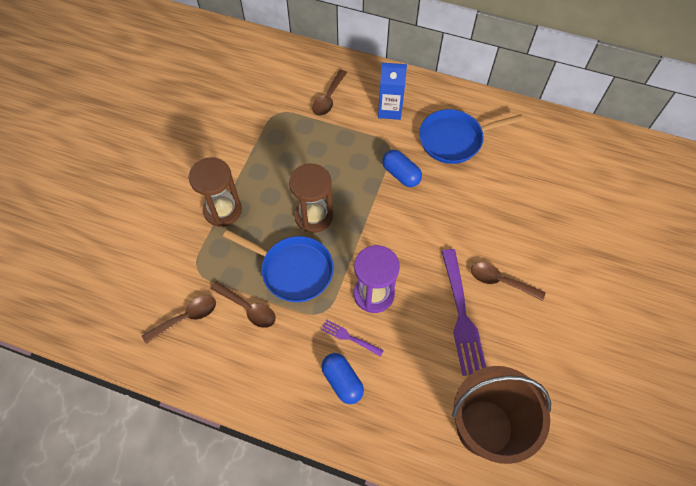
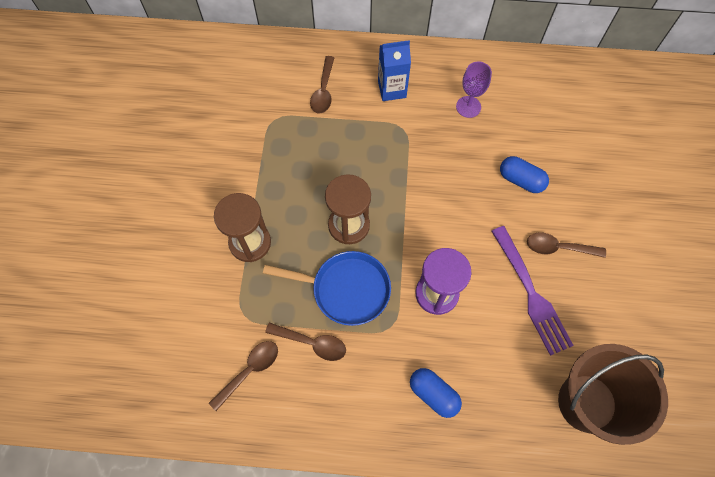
camera: 15 degrees left, 5 degrees up
(350, 337) = (427, 346): purple fork -> none
(401, 174) = (425, 158): blue capsule -> blue capsule (521, 180)
(454, 139) = (468, 107): blue pan -> purple goblet

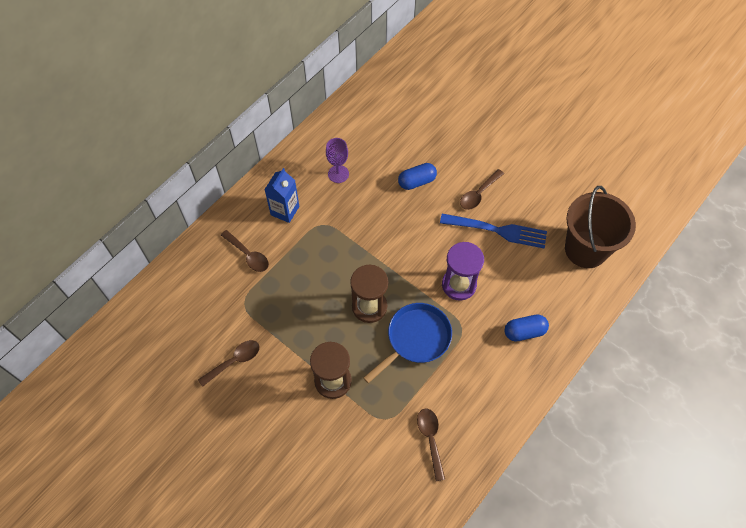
camera: 55 degrees left, 5 degrees down
(312, 343) = (439, 385): brown spoon -> brown spoon (234, 361)
(530, 293) = (497, 230): purple fork -> blue fork

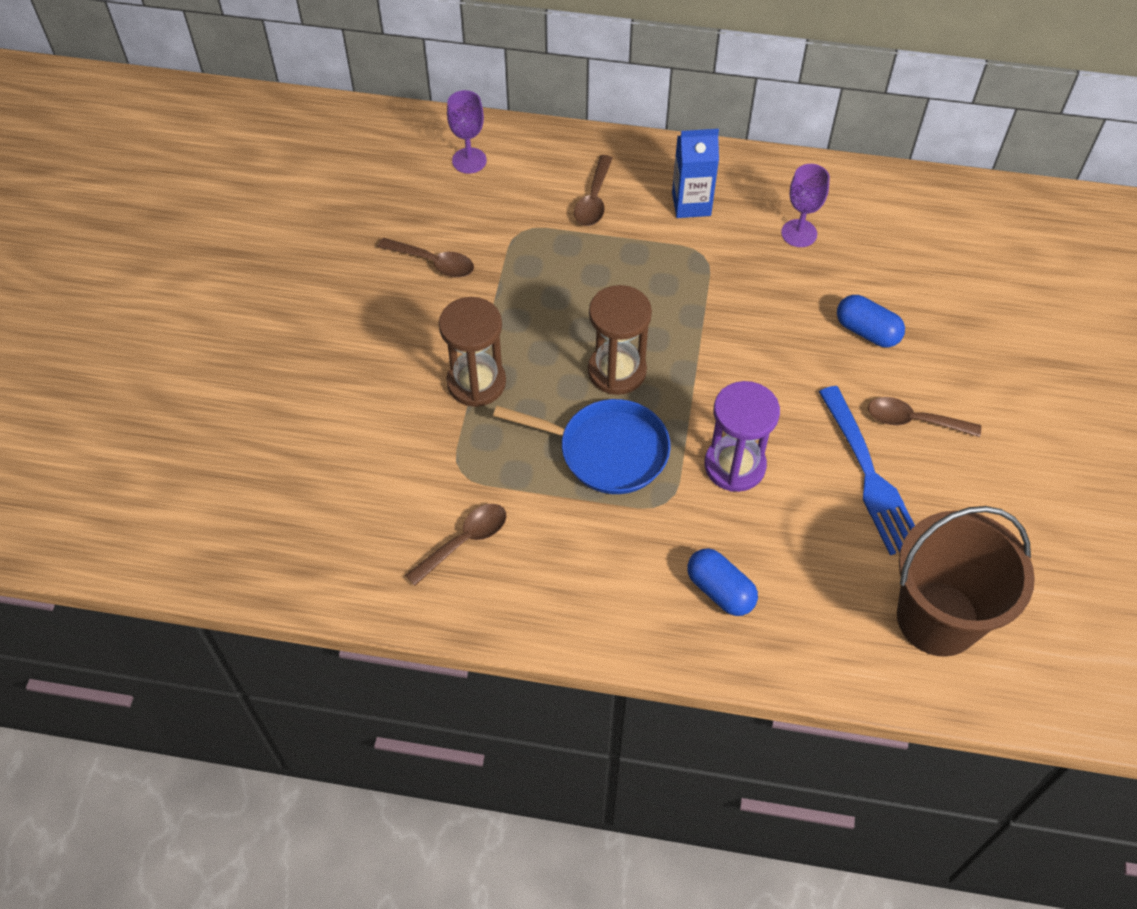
camera: 60 degrees right, 5 degrees down
(172, 303) = (469, 160): none -> purple goblet

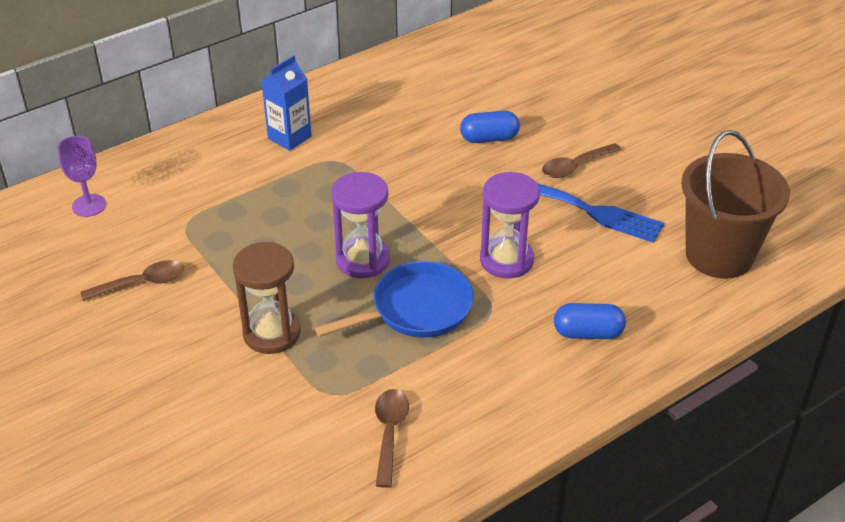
camera: 45 degrees left, 15 degrees down
(593, 200) = (217, 174): brown spoon -> none
(617, 371) = (363, 260): brown hourglass -> purple hourglass
(799, 233) = (381, 113): purple goblet -> none

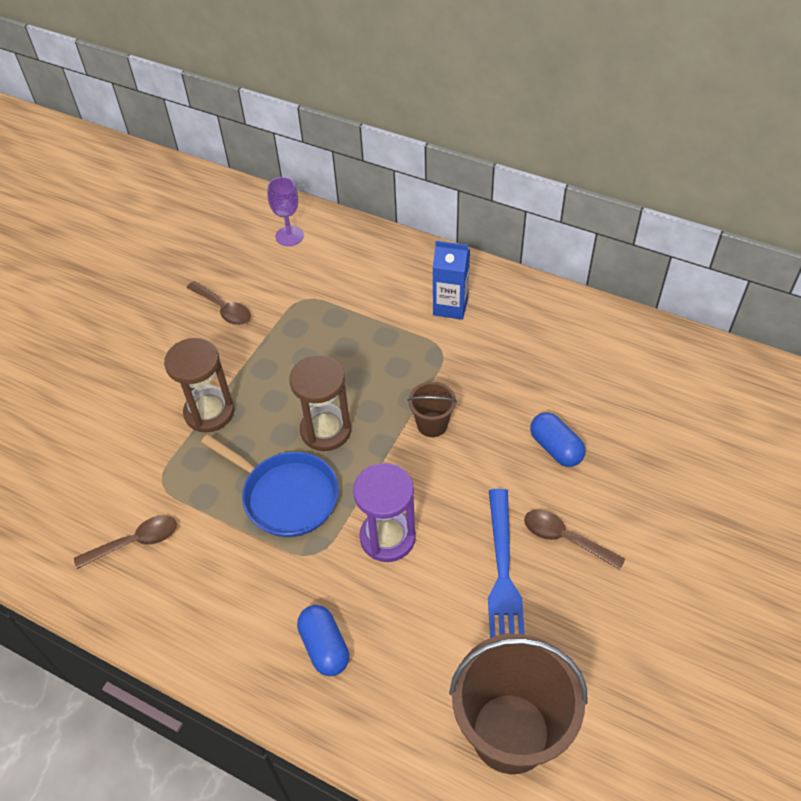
camera: 65 degrees right, 10 degrees up
(363, 260) = (326, 430): purple hourglass -> brown hourglass
(411, 194) = (432, 424): none -> brown bucket

